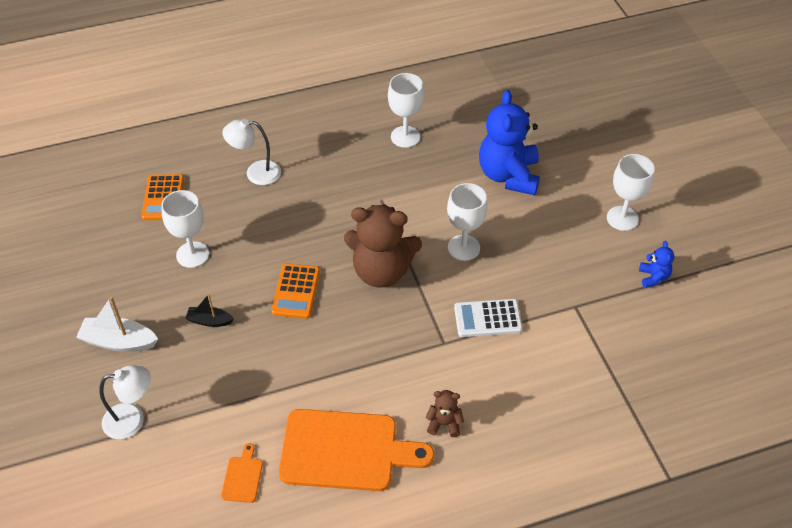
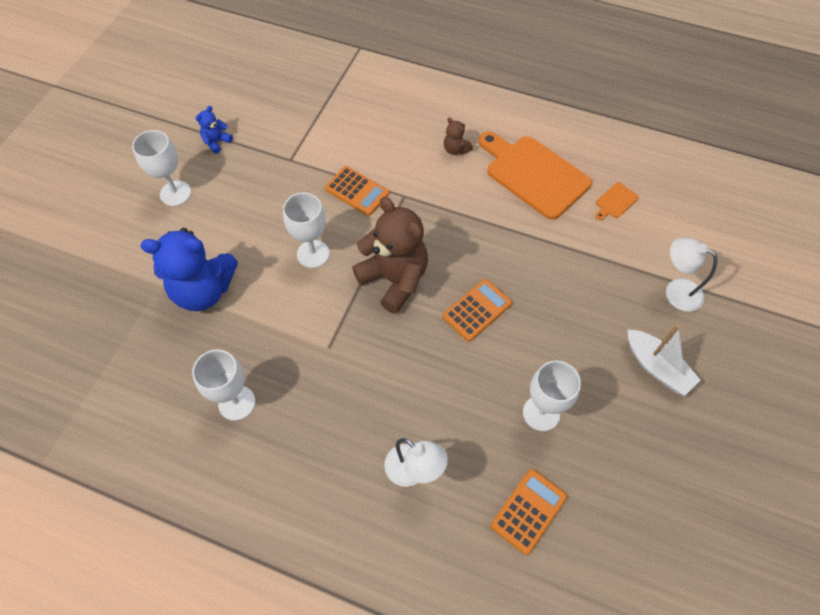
camera: 140 degrees left, 10 degrees up
(209, 321) = (567, 333): black boat -> none
(487, 318) = (357, 191): white calculator -> orange calculator
(508, 175) = (204, 290): blue teddy bear -> blue teddy bear turned 45 degrees clockwise

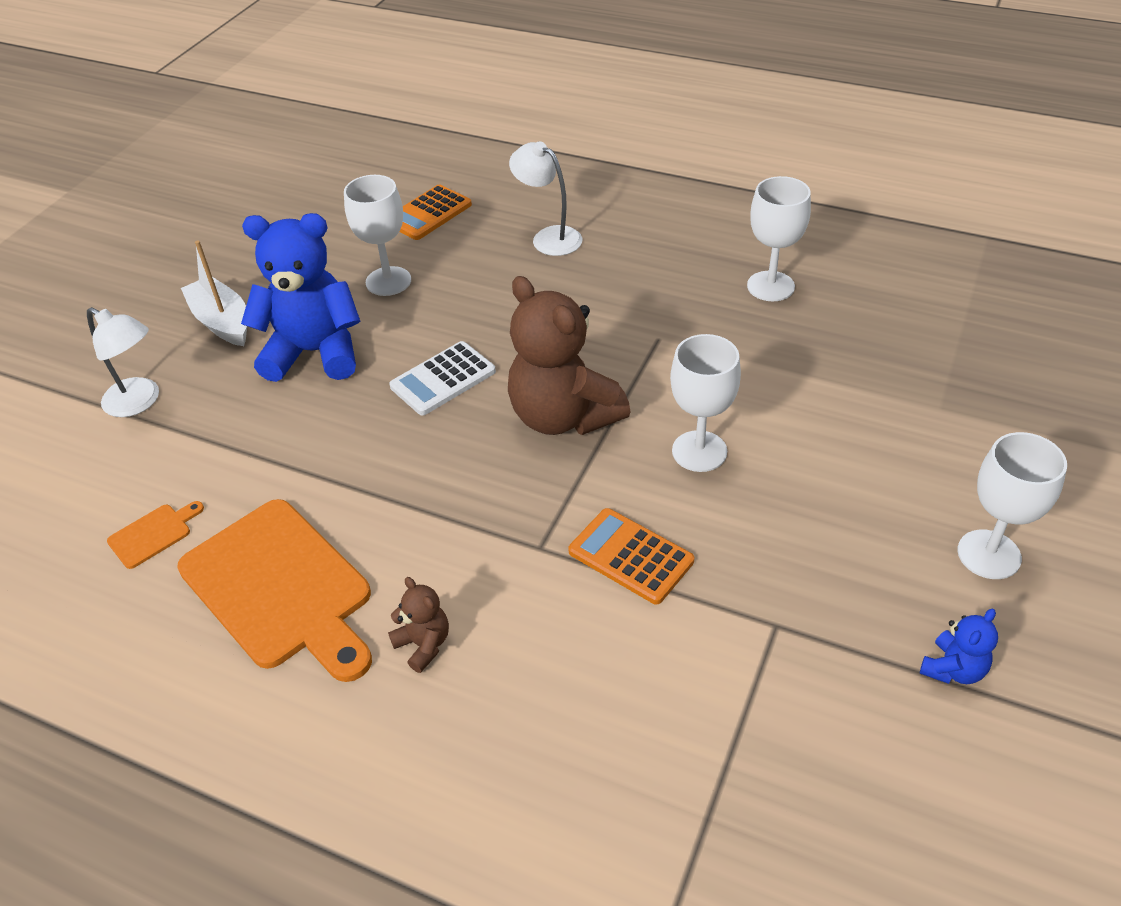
camera: 175 degrees left, 15 degrees down
(204, 290) = (864, 401): blue teddy bear -> blue teddy bear (315, 352)
(477, 310) = (443, 379): orange calculator -> white calculator

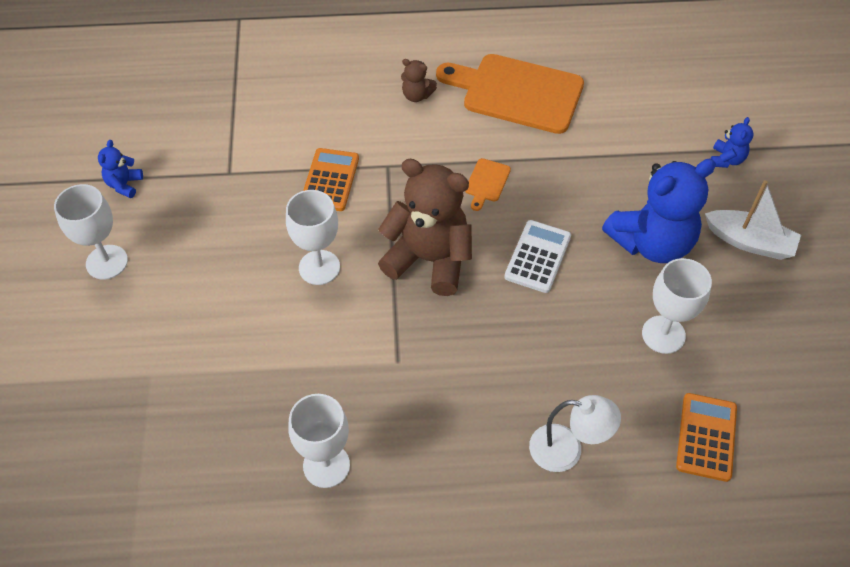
camera: 150 degrees right, 10 degrees up
(139, 402) = (726, 159): white lamp -> blue teddy bear
(153, 534) = (617, 91): orange cutting board -> orange cutting board (486, 182)
(631, 556) = (330, 180): orange calculator -> orange calculator turned 90 degrees counterclockwise

